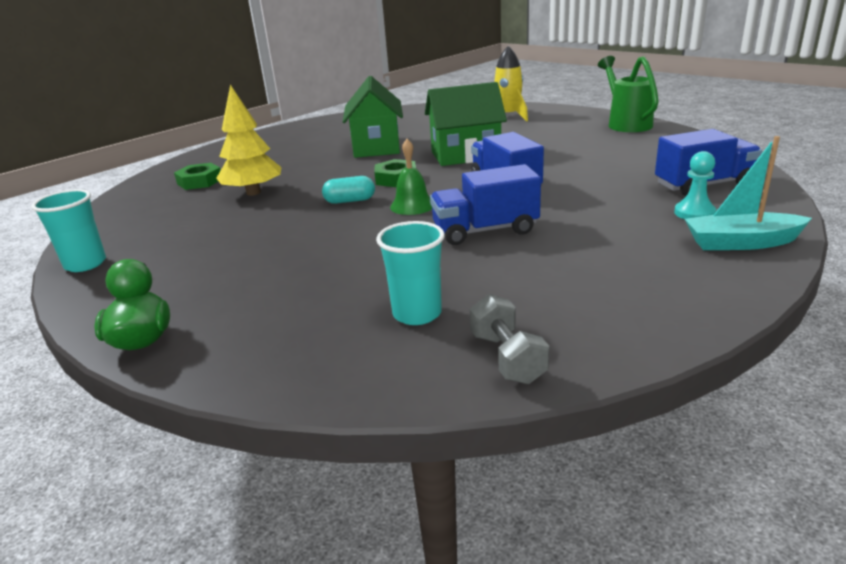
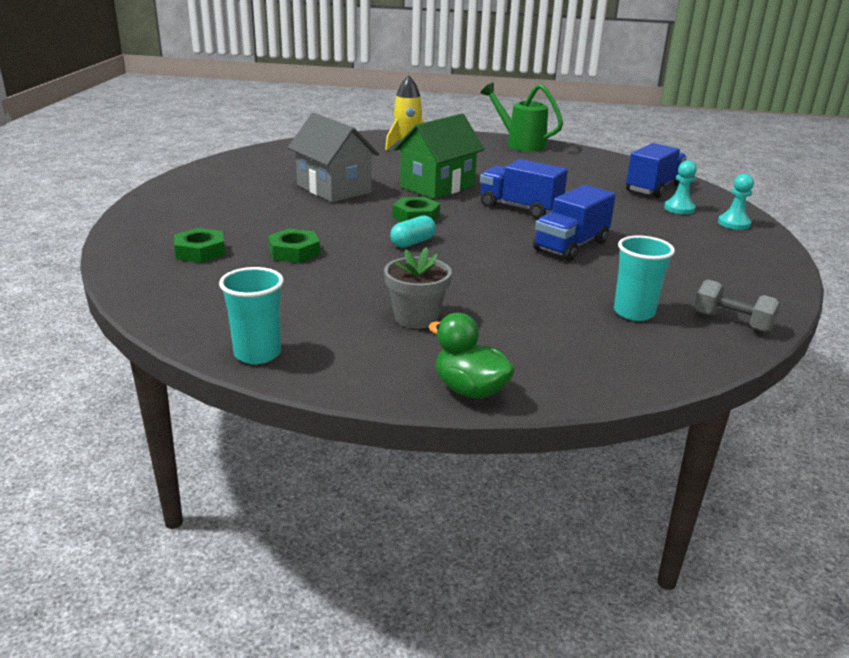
camera: 40 degrees left, 0 degrees up
(228, 265) = (416, 318): none -> grey flower pot
(253, 192) = (294, 252): yellow tree -> green nut
(376, 147) = (334, 189): green house -> grey house
(412, 205) = (477, 237): green bell -> none
(741, 243) = (734, 223): turquoise boat -> turquoise pawn

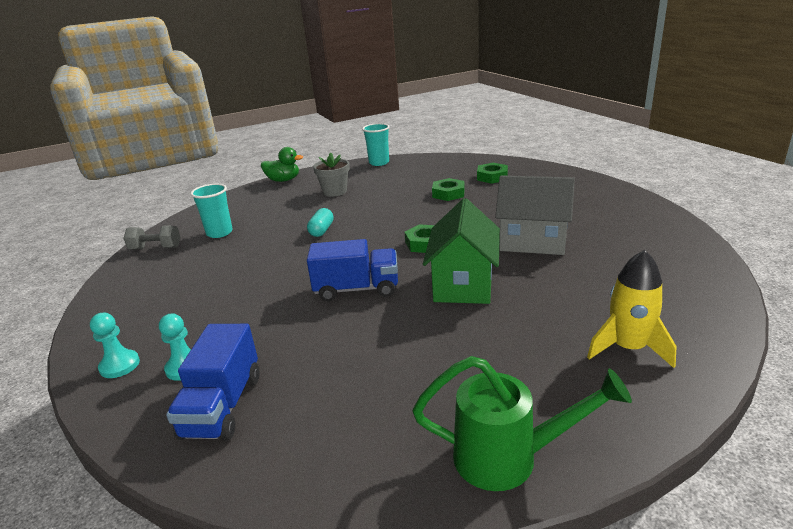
camera: 150 degrees right, 0 degrees up
(413, 243) = (394, 224): turquoise capsule -> turquoise capsule (321, 230)
(571, 246) = (282, 265): blue truck -> none

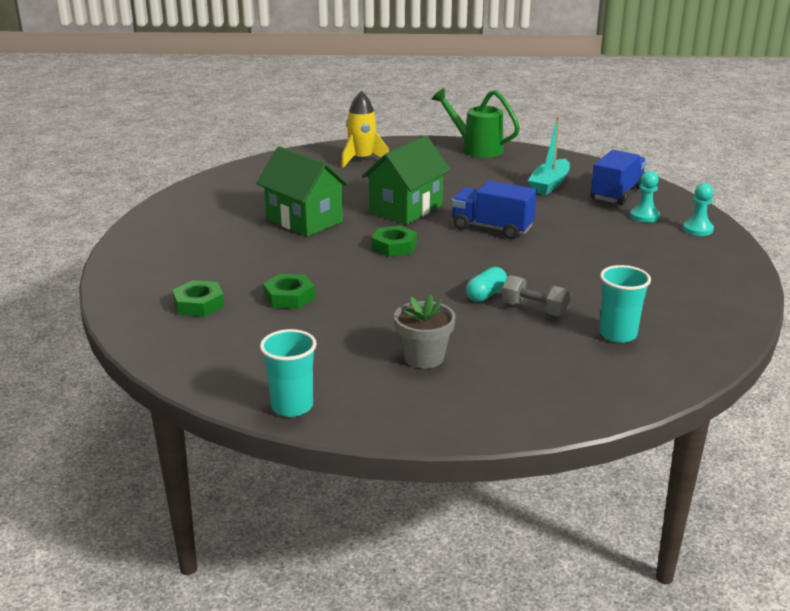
camera: 155 degrees left, 0 degrees up
(155, 248) = (705, 336): grey dumbbell -> grey dumbbell (534, 310)
(283, 180) = (488, 424): green duck -> none
(328, 391) = (549, 184): none -> turquoise boat
(533, 242) = (304, 220): grey house -> green house

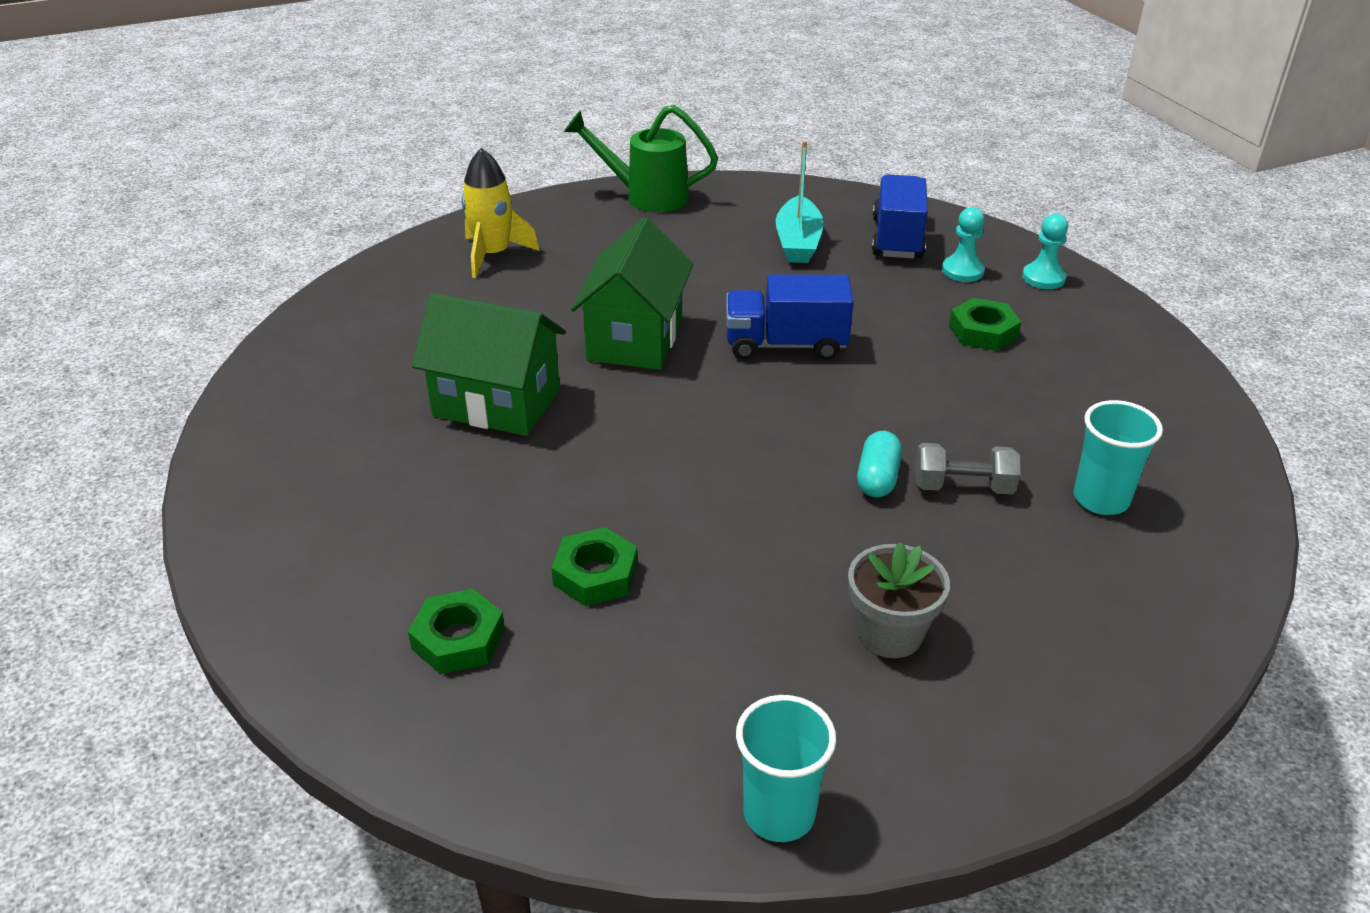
camera: 25 degrees left, 10 degrees up
(394, 246) = (675, 420): green nut -> green nut (983, 331)

